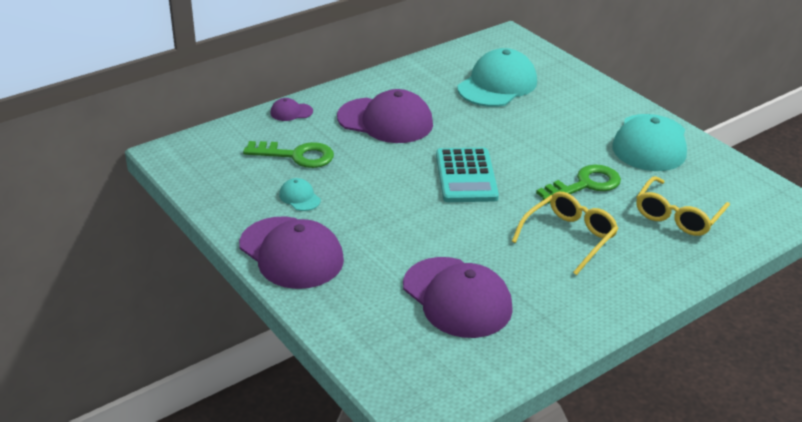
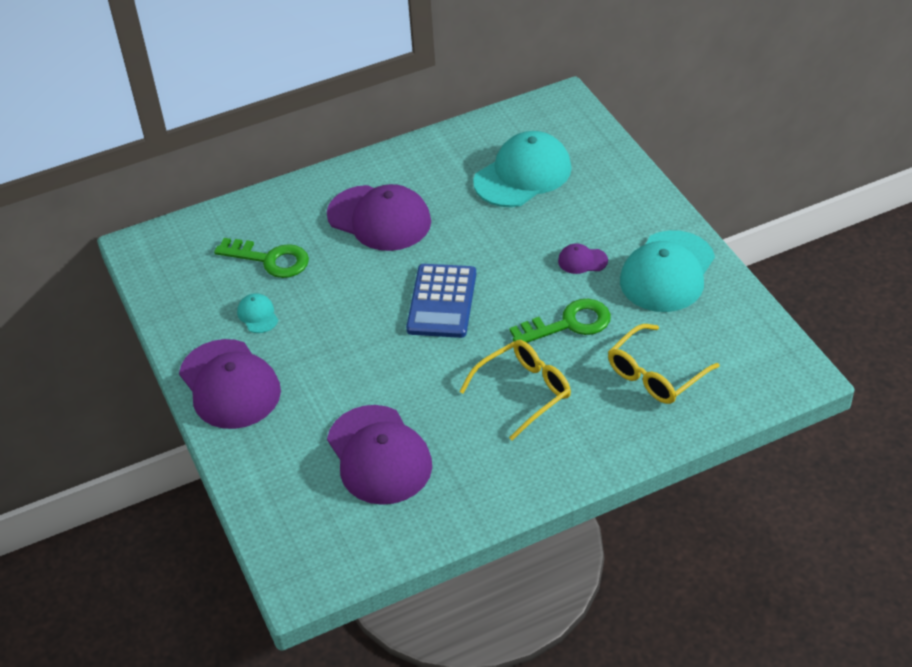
camera: 15 degrees right, 10 degrees up
(291, 112) = (281, 199): purple cap -> purple cap (582, 261)
(466, 176) = (442, 301): turquoise calculator -> blue calculator

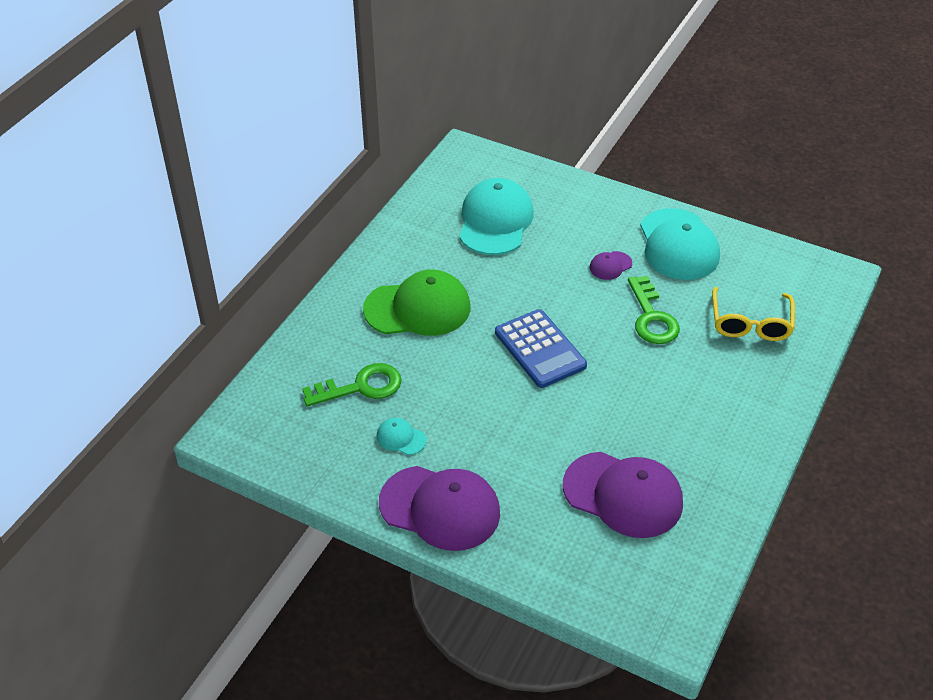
camera: 40 degrees left, 0 degrees up
(379, 218) = (418, 308): purple cap -> green cap
(524, 392) = (675, 385): yellow glasses -> none
(569, 324) = (652, 317): green key -> green key turned 135 degrees clockwise

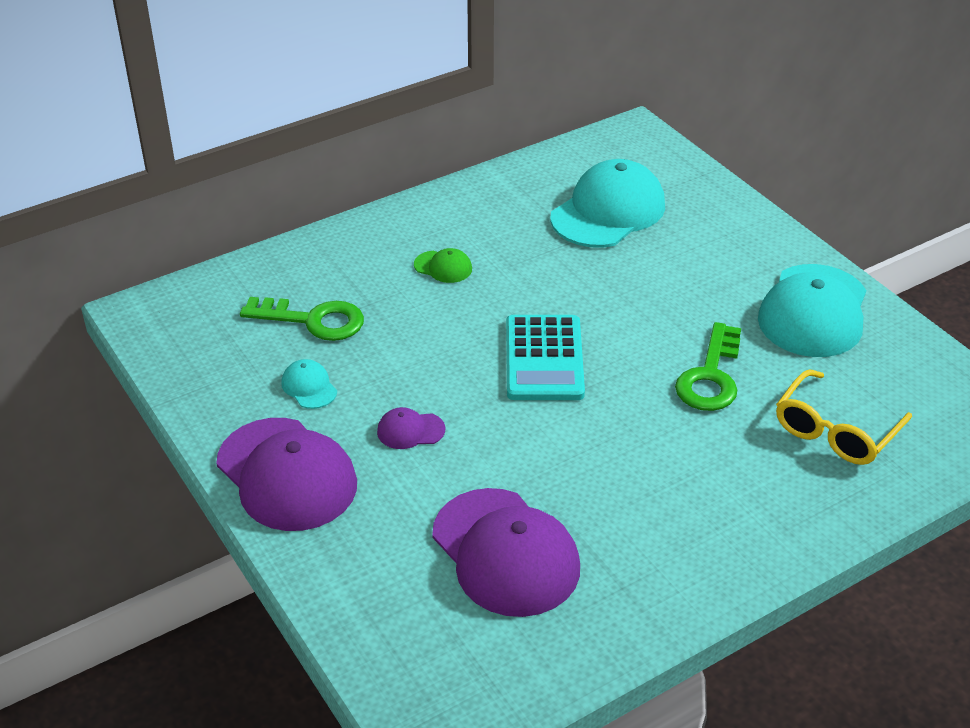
camera: 30 degrees right, 5 degrees down
(418, 308) = (443, 267): green cap -> green cap, size x0.44
(540, 349) = (544, 359): blue calculator -> turquoise calculator
(610, 266) = (706, 303): purple cap -> purple cap (410, 431)

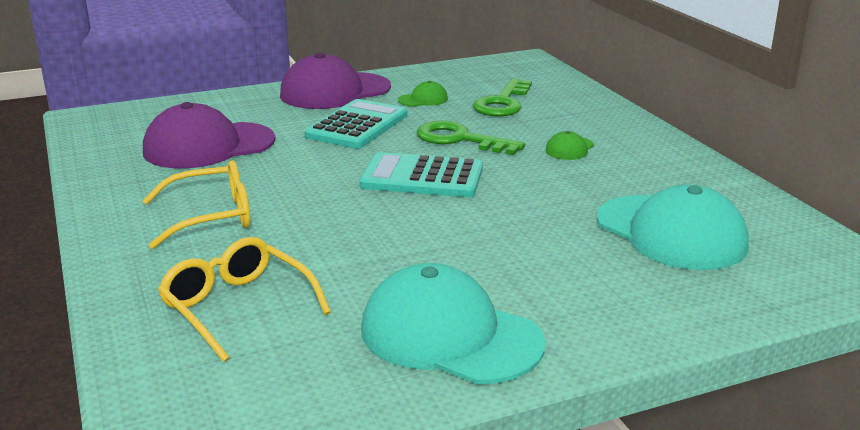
camera: 100 degrees right, 15 degrees down
(309, 387) = (423, 99): turquoise cap -> green cap
(410, 431) = (357, 126): purple cap -> turquoise calculator
(687, 494) = (211, 217): none -> yellow glasses
(710, 376) = (360, 250): green key -> green key (460, 139)

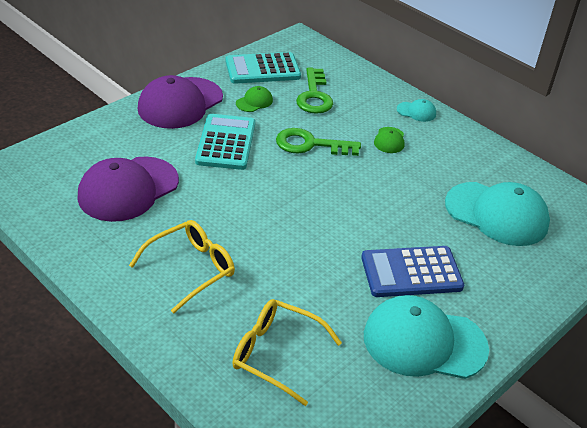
camera: 25 degrees left, 15 degrees up
(422, 177) = (310, 192): turquoise calculator -> turquoise calculator (262, 69)
(493, 266) = (411, 272): none -> blue calculator
(629, 130) = (416, 112): none -> turquoise cap

